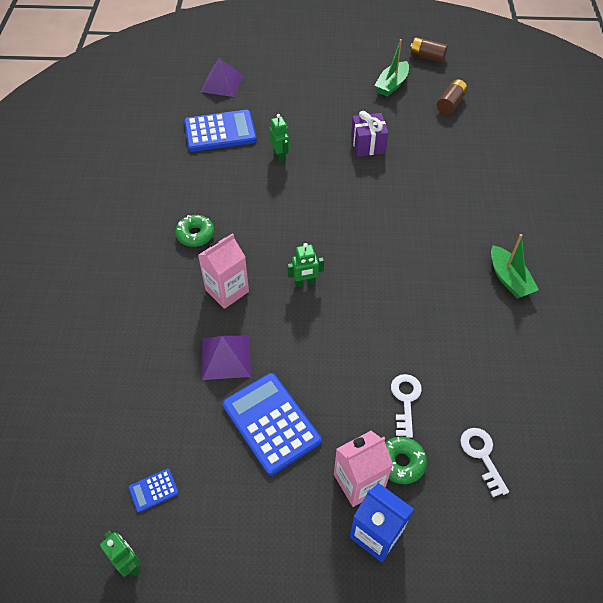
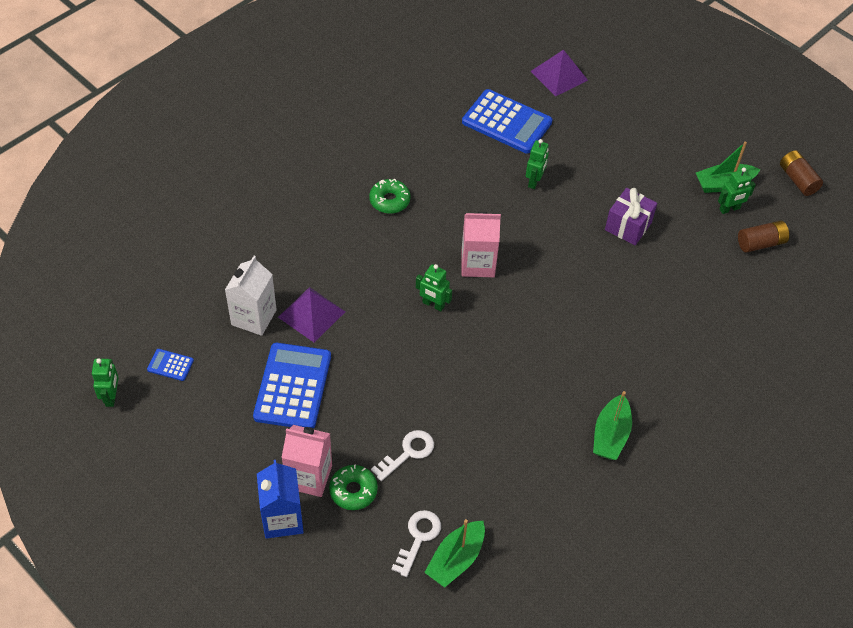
camera: 40 degrees right, 0 degrees up
(183, 395) = (254, 317): none -> white carton
(227, 290) = (366, 264): pink carton -> pink carton (478, 264)
(411, 96) = (729, 209): none -> green robot
(521, 448) = (455, 559): none -> green boat

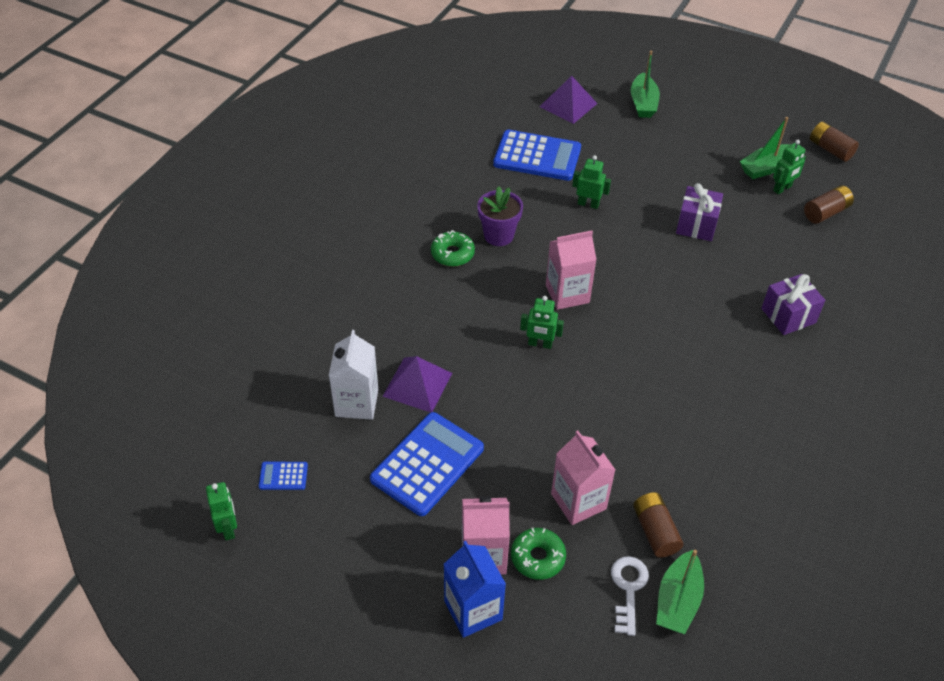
camera: 15 degrees left, 5 degrees down
(293, 386) = (427, 464): blue calculator -> blue calculator turned 45 degrees clockwise
(408, 453) = (578, 501): white key -> pink carton
(438, 192) = (498, 235): none -> purple flower pot
(462, 496) = (655, 531): none -> brown battery
(534, 181) = (588, 204): green robot -> green robot turned 75 degrees counterclockwise
(610, 435) = (774, 428): green boat -> green boat (643, 103)
(674, 335) = (788, 316): none -> purple gift

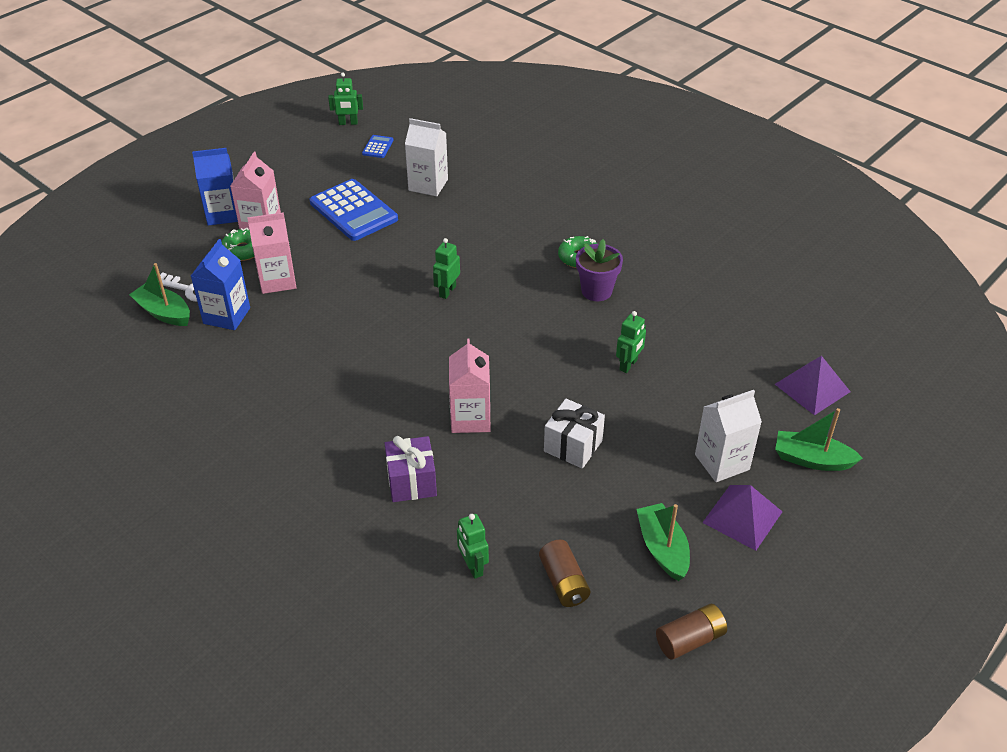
camera: 105 degrees right, 5 degrees down
(417, 384) = (432, 216): purple pyramid -> purple pyramid (742, 517)
(537, 156) = (716, 342): blue calculator -> none
(567, 294) = (502, 321): pink carton -> pink carton (470, 418)
(655, 531) = (226, 316): brown battery -> blue carton
(669, 145) = (722, 462): none -> white carton
(696, 225) = (573, 446): purple gift -> white gift
(782, 188) = (618, 552): green robot -> green robot (473, 567)

